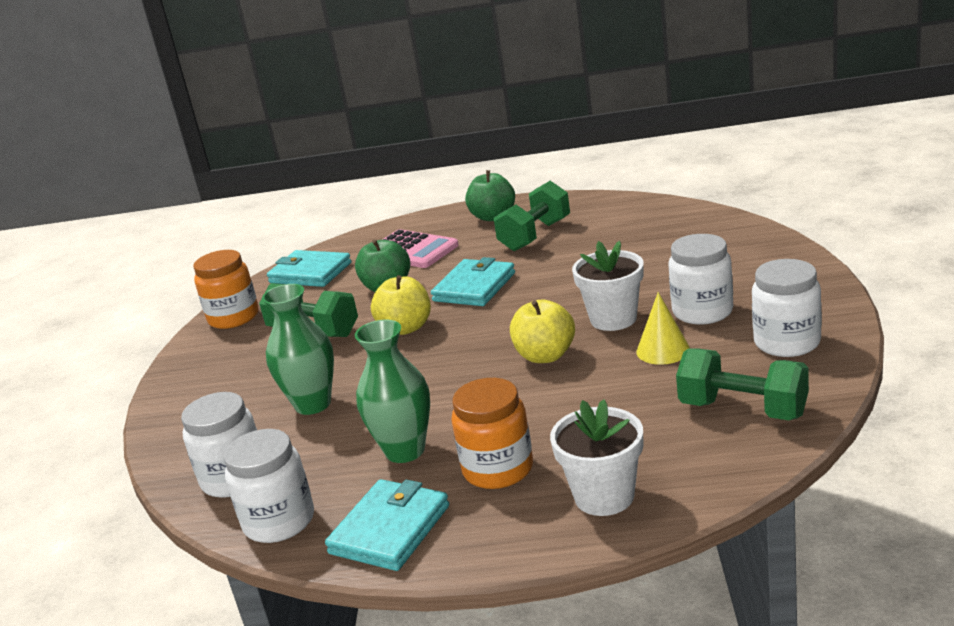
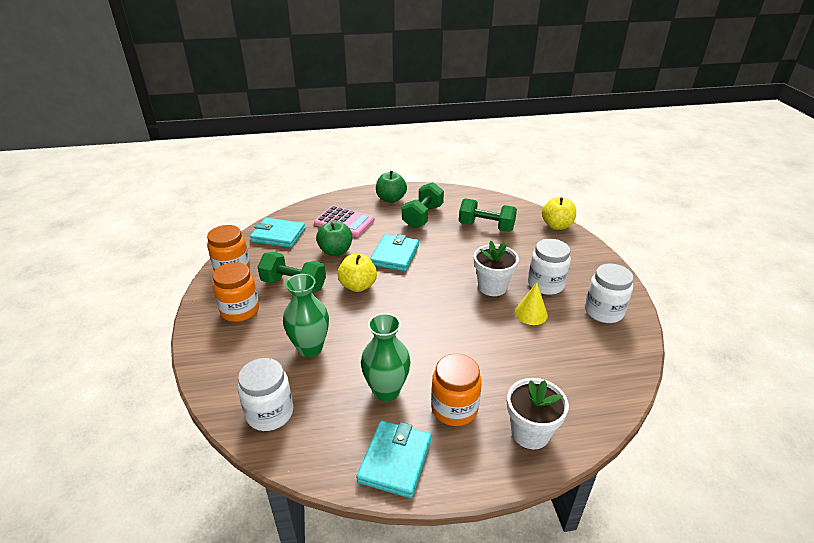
camera: 15 degrees left, 10 degrees up
(230, 364) = (240, 310): none -> orange jar
(279, 521) = (313, 453): white jar -> none
(545, 356) = (458, 314): yellow apple -> yellow apple (556, 225)
(743, 409) = (594, 363): green dumbbell -> green dumbbell (486, 227)

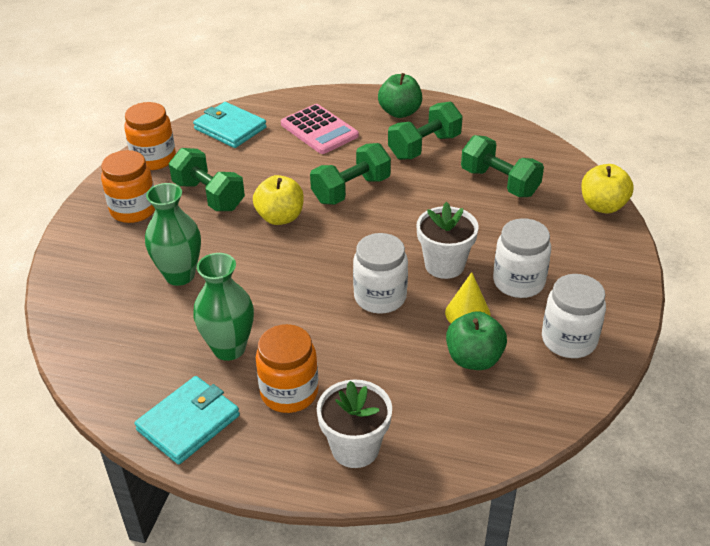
camera: 25 degrees right, 5 degrees up
(270, 413) = (97, 331): white jar -> white jar (380, 297)
(335, 251) = (283, 166): green apple -> green apple (474, 359)
(395, 255) = (351, 190): turquoise wallet -> green dumbbell

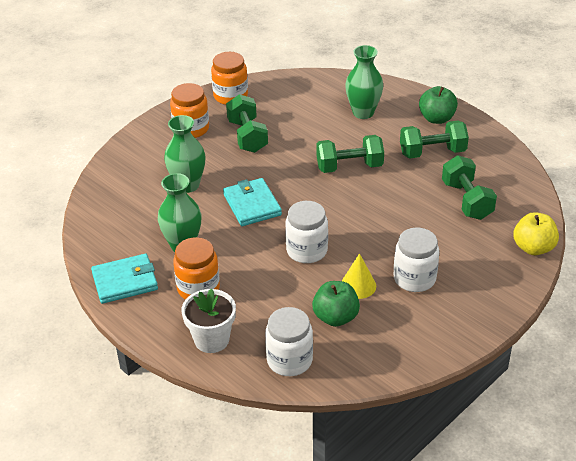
camera: 30 degrees right, 0 degrees up
(230, 128) = (300, 90): turquoise wallet -> turquoise wallet (252, 205)
(280, 217) = (283, 169): yellow apple -> none
(319, 130) = (363, 113): pink calculator -> green vase
(444, 265) = (371, 246): white flower pot -> none
(569, 340) = (414, 332): white jar -> white jar (289, 360)

